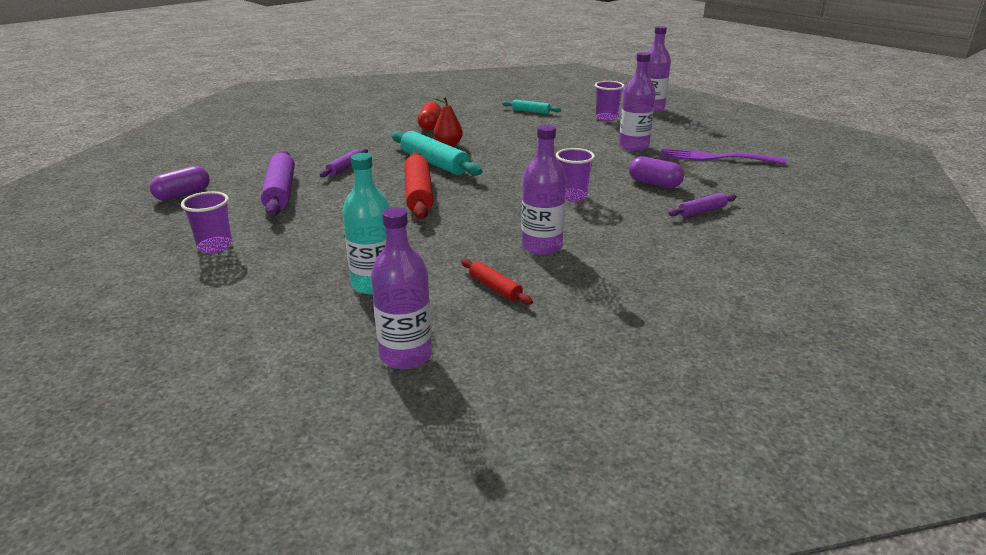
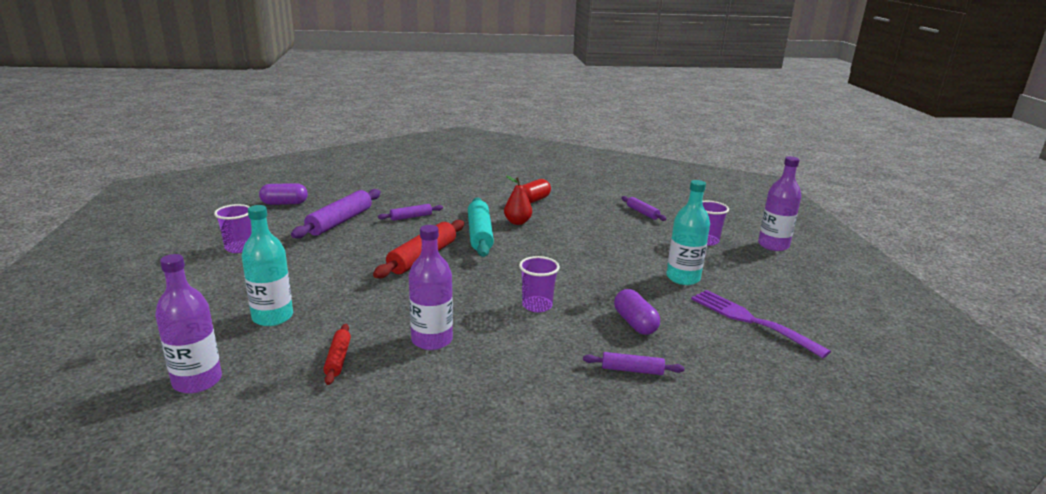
camera: 35 degrees right, 5 degrees down
(531, 111) = (642, 213): turquoise rolling pin -> purple rolling pin
(633, 146) = (683, 278): purple bottle -> turquoise bottle

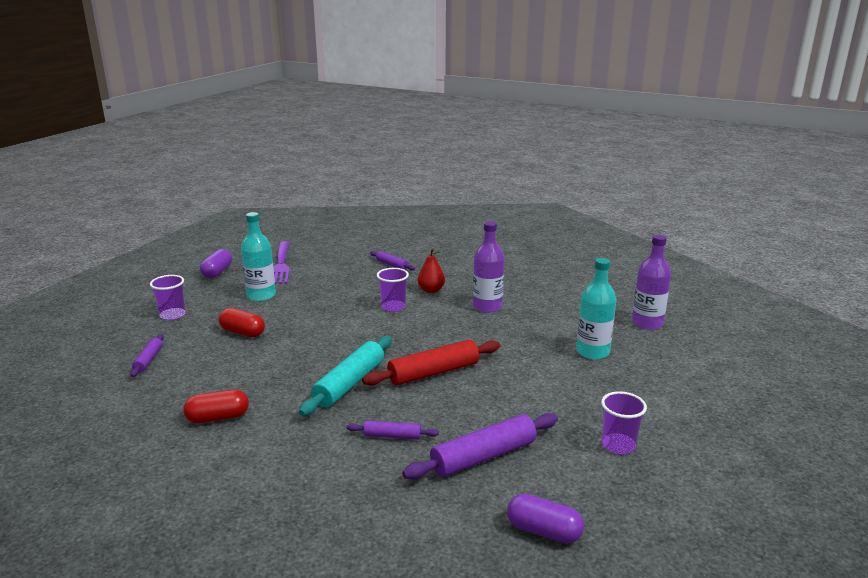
camera: 145 degrees left, 0 degrees up
(338, 359) = (554, 312): red rolling pin -> none
(517, 222) = (289, 388): red pear -> red pear (431, 290)
(623, 244) = (242, 332): none -> red capsule
(635, 323) = (349, 281): purple capsule -> purple capsule (217, 272)
(773, 245) = (136, 297): purple bottle -> none

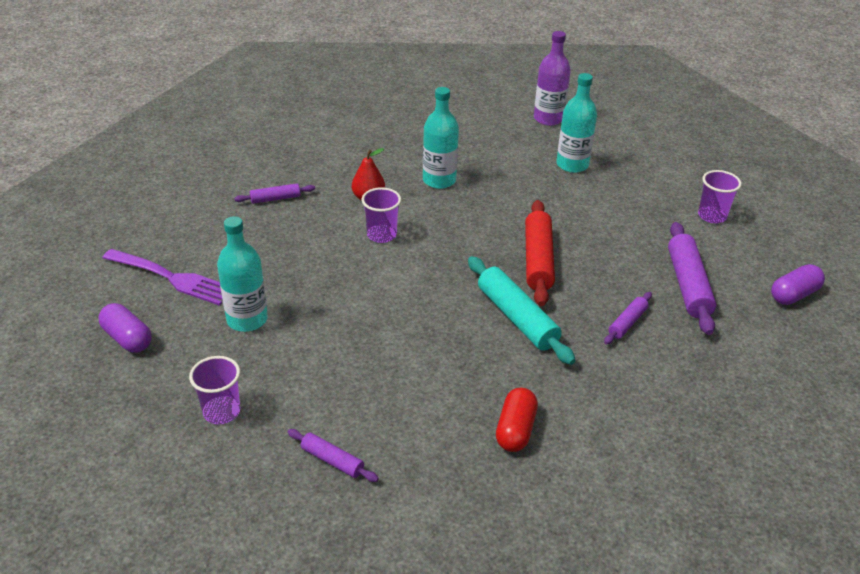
camera: 60 degrees left, 15 degrees up
(242, 332) = (334, 362): red capsule -> none
(487, 306) = (439, 180): purple bottle -> turquoise bottle

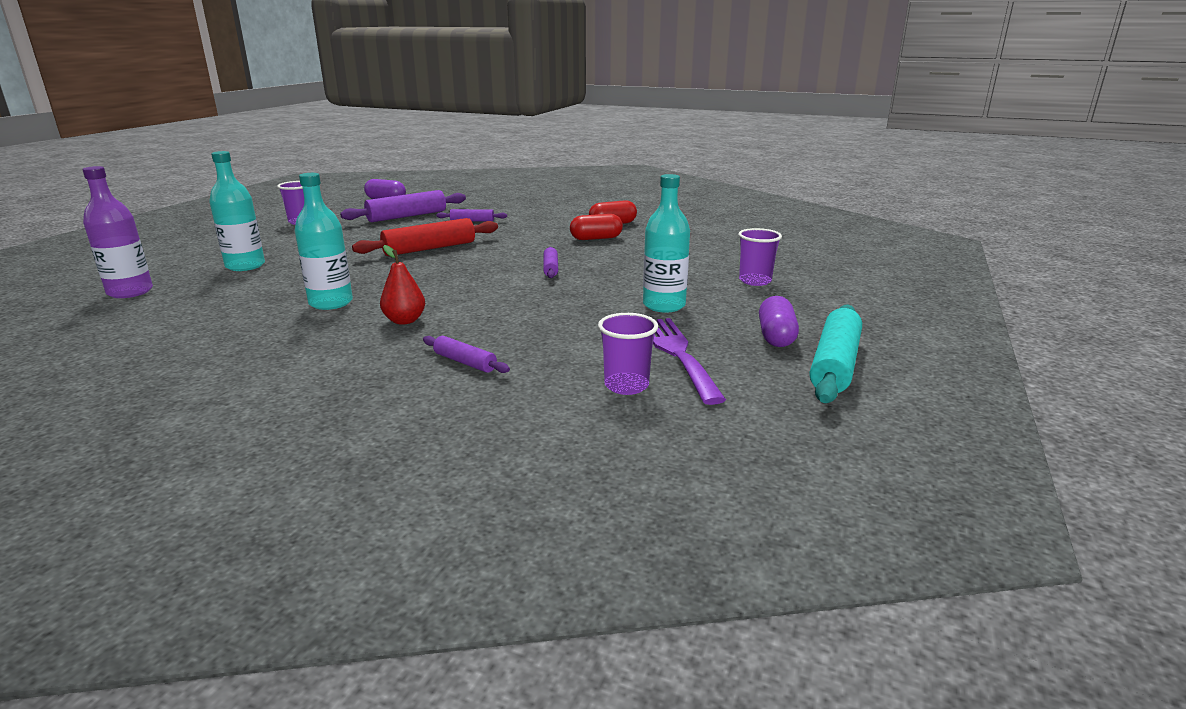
camera: 125 degrees left, 15 degrees down
(332, 460) = (719, 248): purple rolling pin -> purple rolling pin (550, 268)
(381, 235) = (466, 298): purple cup -> purple cup (626, 385)
(467, 382) = (596, 238): none -> red capsule
(517, 318) = (511, 241): turquoise rolling pin -> turquoise rolling pin (834, 364)

